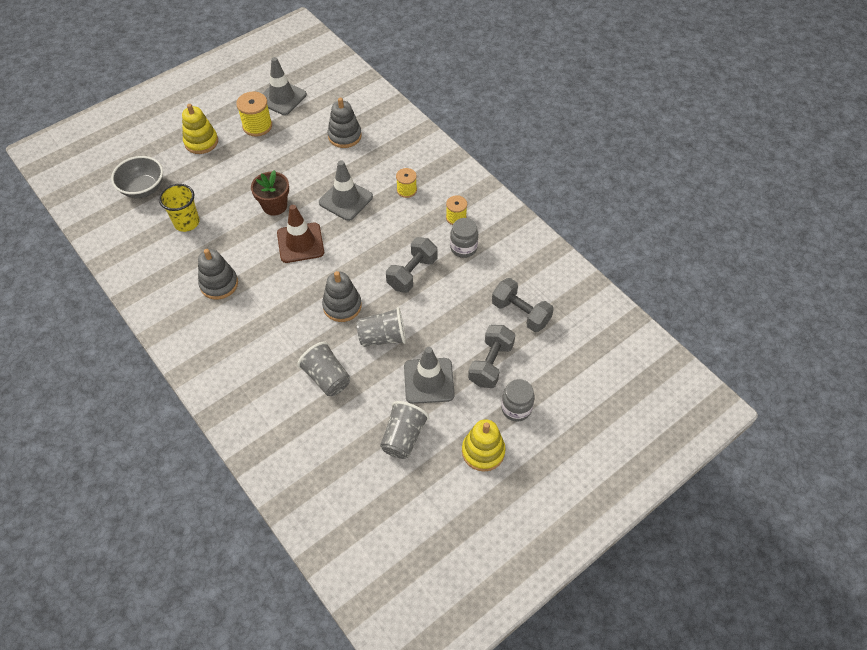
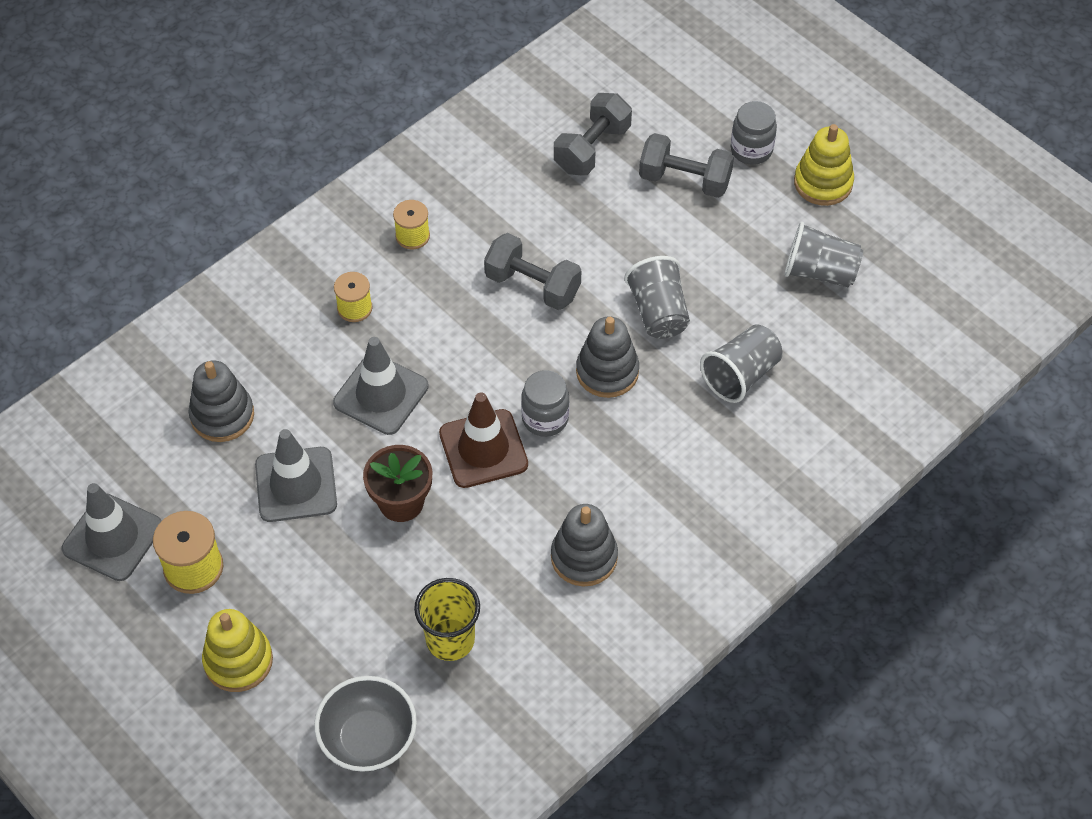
camera: 95 degrees left, 0 degrees up
(429, 381) = (724, 250): grey traffic cone -> grey traffic cone (296, 485)
(463, 248) = (475, 222): grey jar -> grey jar (545, 418)

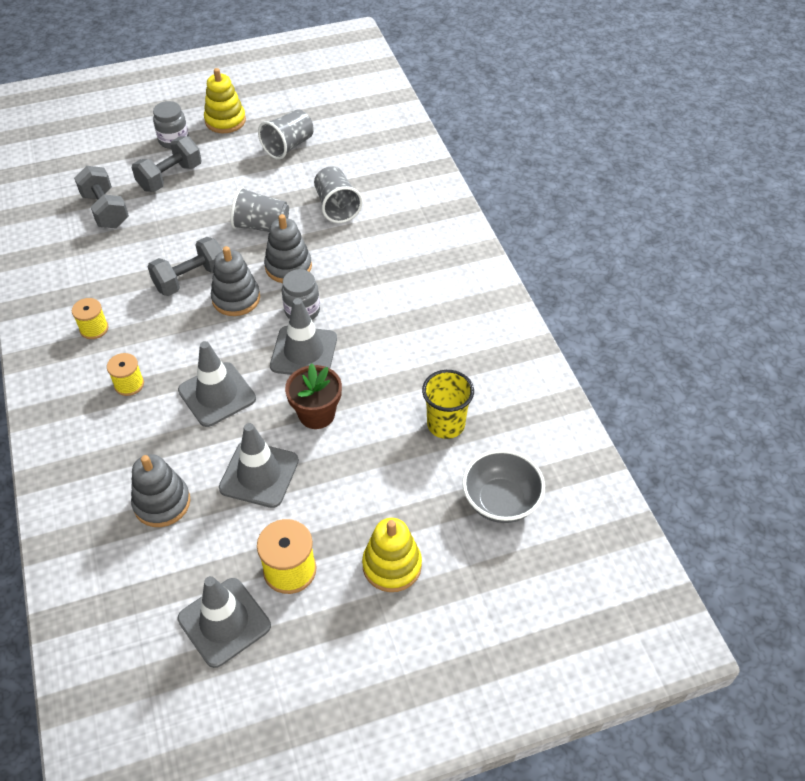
camera: 65 degrees left, 5 degrees down
(483, 449) = (304, 352): brown traffic cone -> grey traffic cone
(584, 557) = (422, 329): grey stacking toy -> grey stacking toy (236, 298)

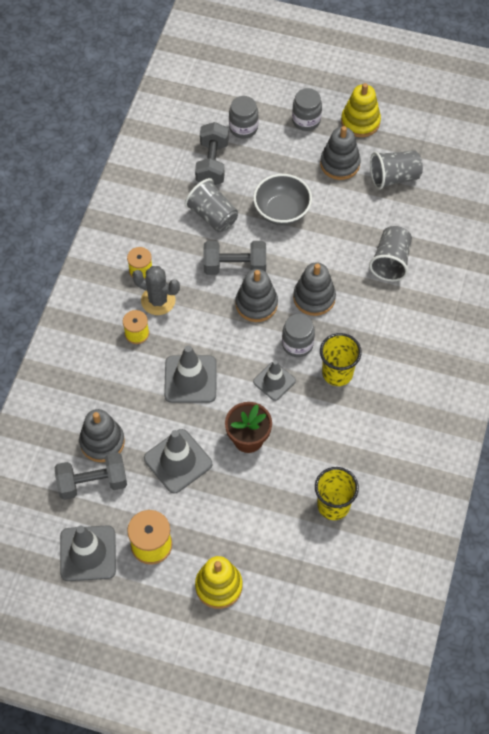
camera: 35 degrees right, 10 degrees up
(117, 171) = (243, 128): none -> grey jar
(131, 345) = (158, 300): none -> grey cactus
(170, 177) = (280, 157): grey dumbbell -> grey dumbbell (92, 483)
(231, 158) = (340, 164): none -> grey stacking toy
(261, 226) = (319, 247): grey cup -> grey cup (212, 215)
(304, 352) = (274, 381): grey traffic cone -> grey traffic cone, size x0.64
(359, 314) = (337, 373): none -> yellow cup
(500, 501) = (327, 589): grey bowl -> grey bowl (282, 211)

